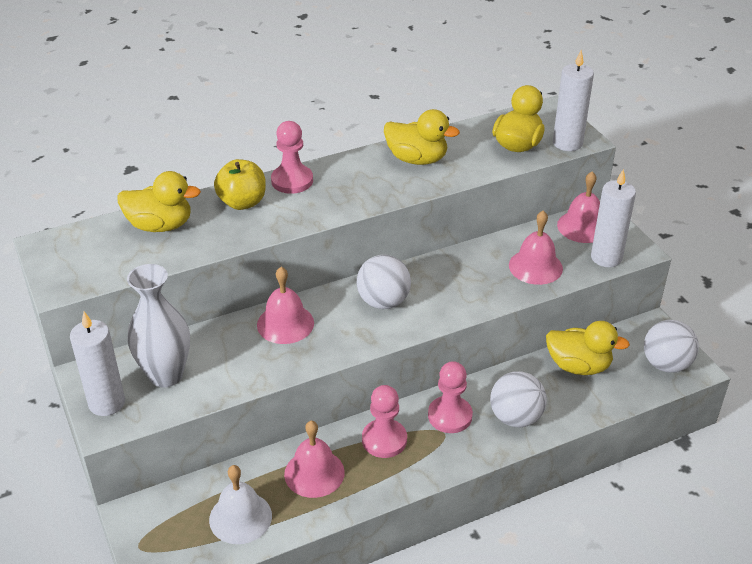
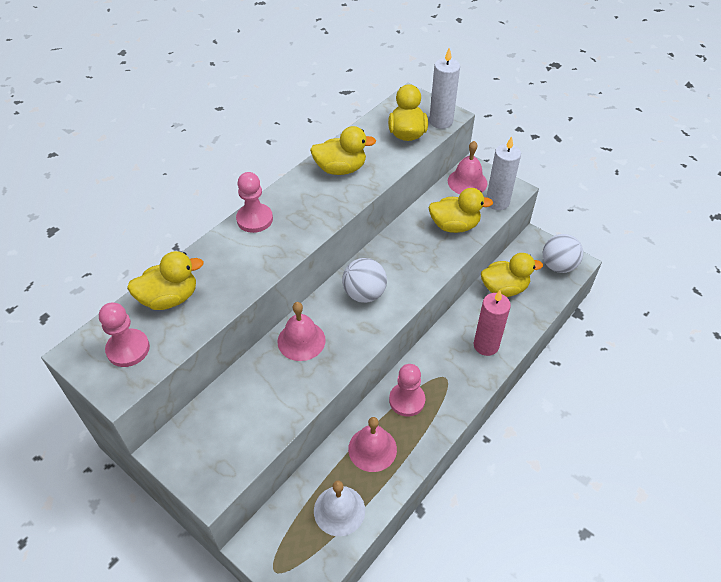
camera: 25 degrees left, 10 degrees up
(107, 403) = (199, 469): white candle -> none
(166, 375) = (233, 424): white vase -> none
(242, 202) = (226, 253): yellow apple -> none
(450, 416) = (441, 362): pink pawn -> pink pawn (128, 349)
(515, 417) = (486, 345): white ball -> pink candle
(535, 266) = (454, 226): pink bell -> yellow duck

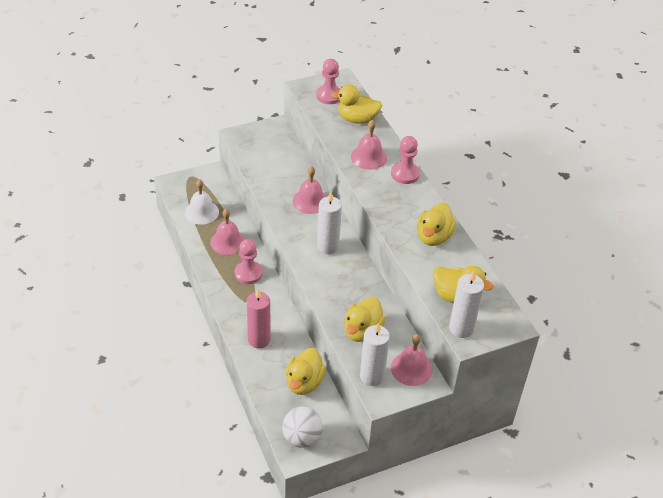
camera: 115 degrees right, 5 degrees down
(170, 298) = (357, 119): yellow duck -> yellow duck turned 90 degrees clockwise
(243, 259) = (368, 157): none -> pink bell
(364, 294) = (328, 246): white ball -> white candle

